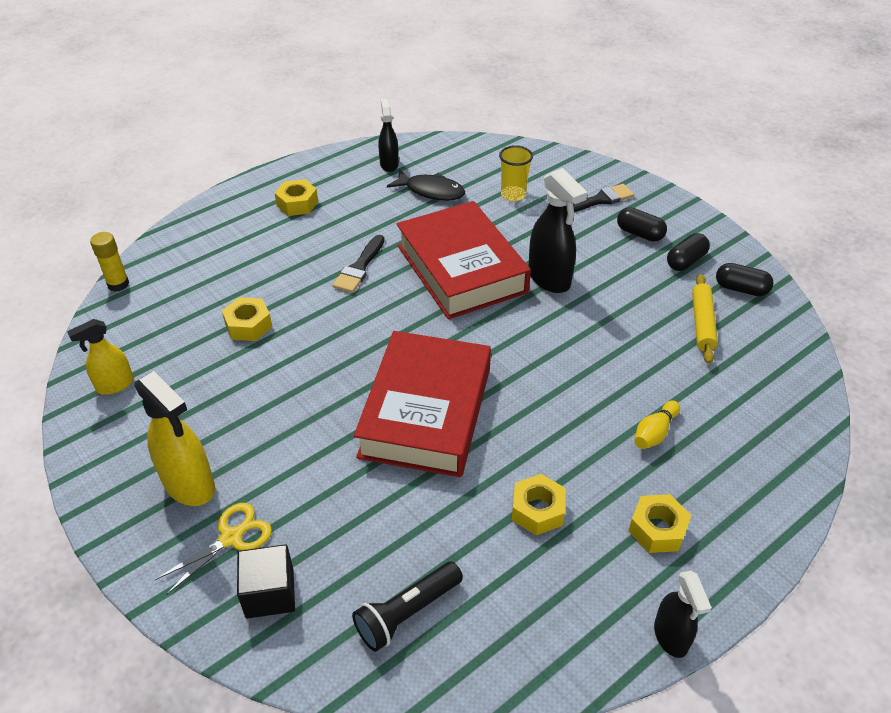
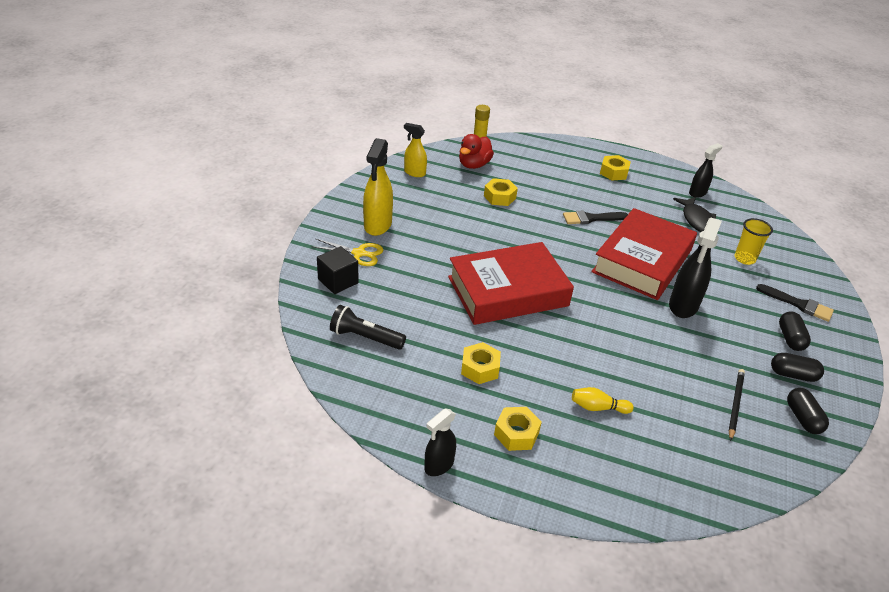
camera: 55 degrees right, 5 degrees down
(160, 315) = (474, 165): none -> red duck
(702, 323) = (735, 404): yellow rolling pin -> black pencil

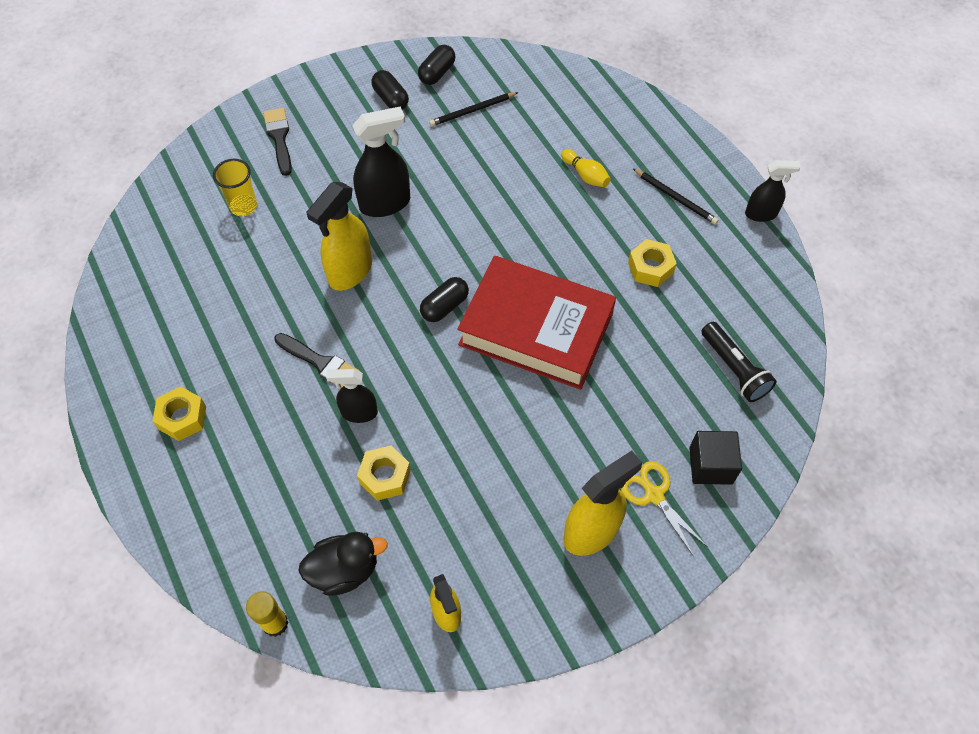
camera: 135 degrees left, 20 degrees up
(474, 165) = (344, 570): red duck -> black duck
(516, 434) = (675, 198): yellow nut -> black pencil
(642, 261) = (350, 272): red book -> yellow spray bottle
(697, 193) = (139, 314): black spray bottle -> black spray bottle (359, 413)
(697, 220) = (209, 279): black fish -> none
(790, 338) = (341, 120): black capsule -> black capsule (444, 306)

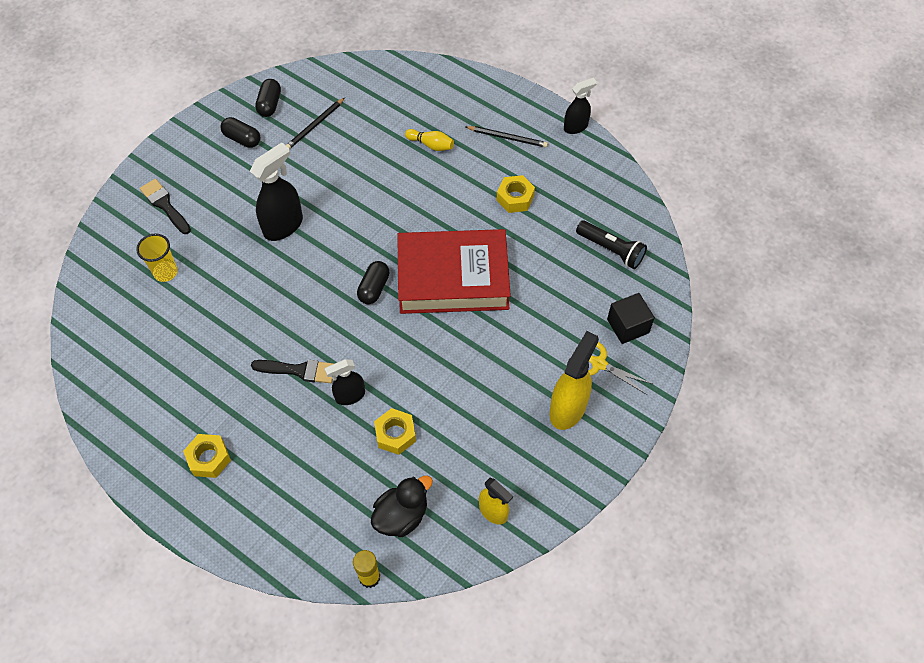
camera: 25 degrees left, 0 degrees up
(350, 272) = (284, 290): yellow spray bottle -> none

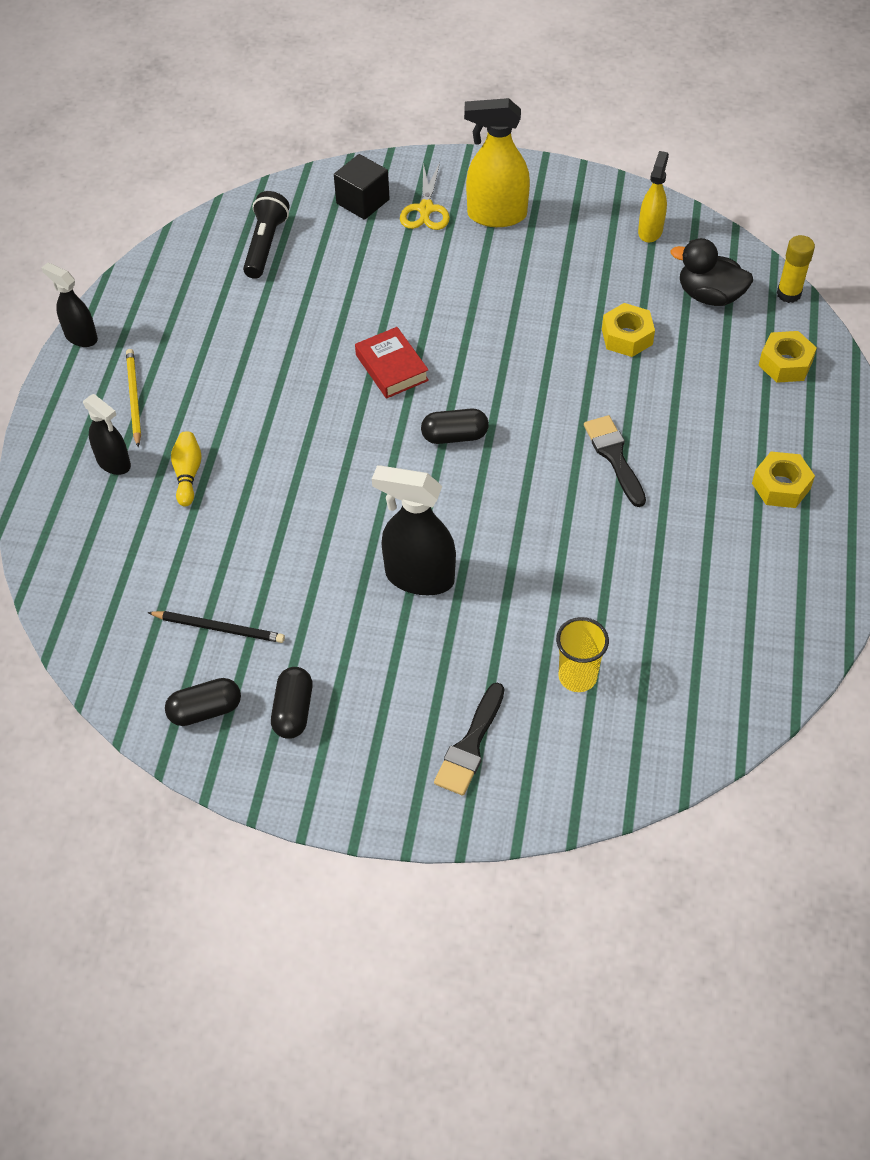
camera: 115 degrees left, 5 degrees down
(350, 396) = (611, 395): black spray bottle -> black spray bottle (114, 463)
(453, 278) = (391, 368): red book -> red book, size x0.45
(507, 138) = (134, 398): black pencil -> yellow pencil
(515, 198) = (234, 354): yellow nut -> yellow nut (785, 363)

